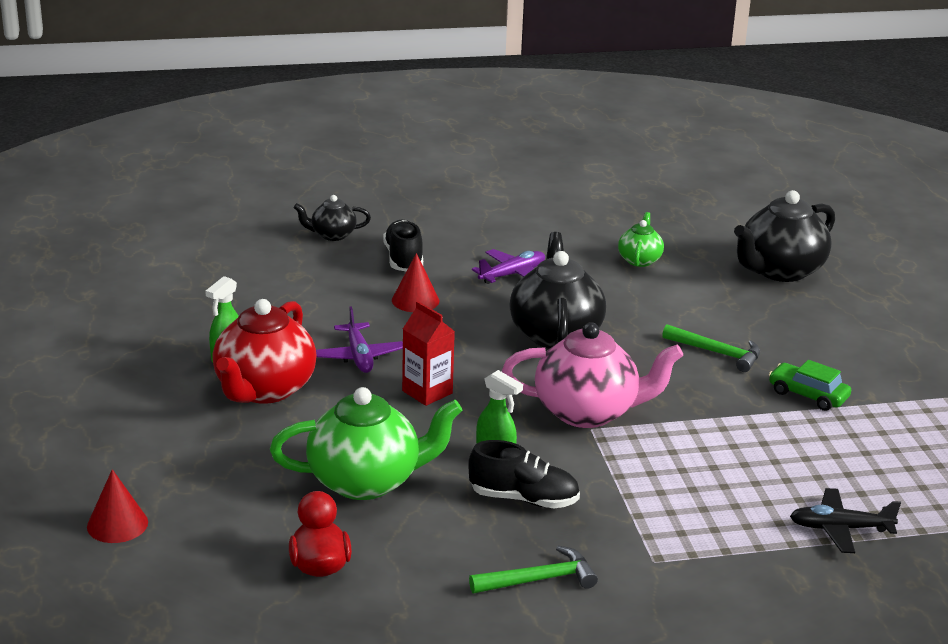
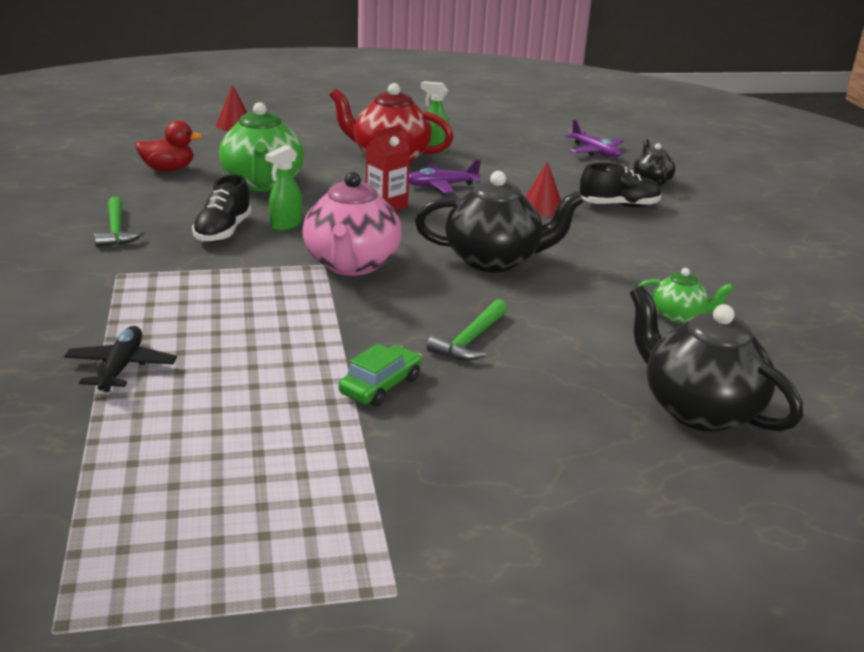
camera: 90 degrees right, 0 degrees up
(512, 275) = (610, 248): purple plane -> purple plane (595, 152)

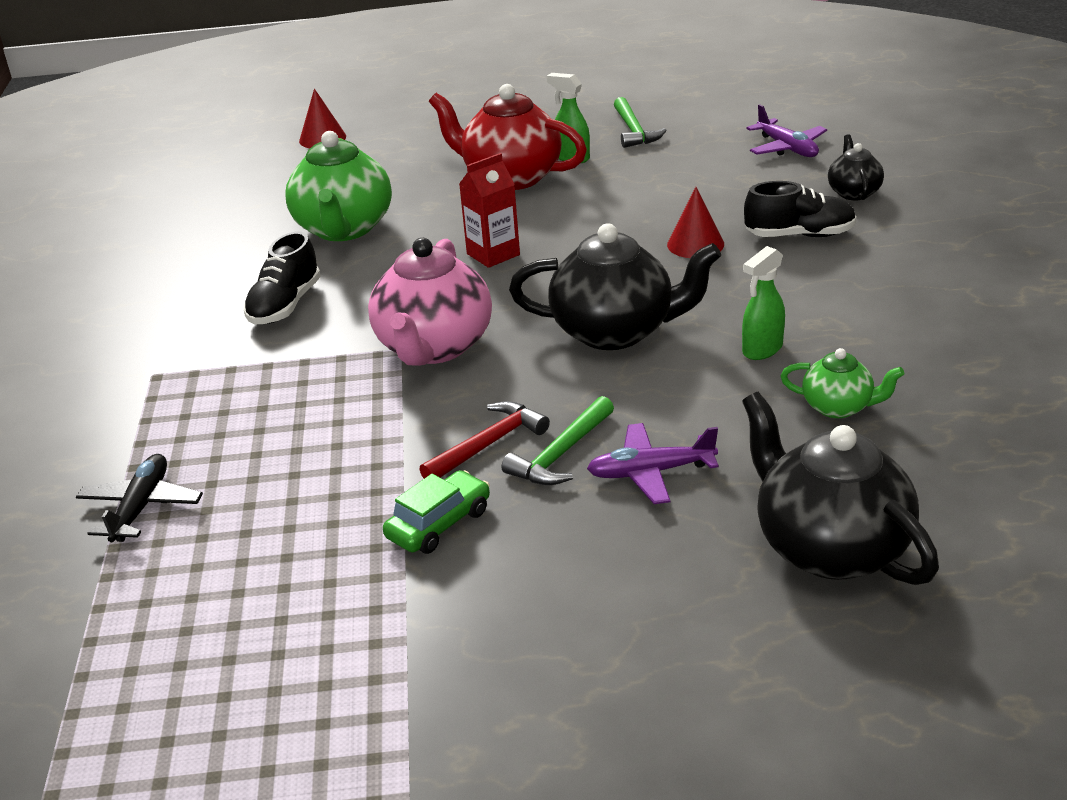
camera: 10 degrees right, 5 degrees up
(117, 230) = (159, 311): green hammer -> green hammer (634, 130)
(168, 169) = (232, 214): red duck -> none
(285, 225) = (362, 291): green spray bottle -> green spray bottle (762, 349)
(409, 332) = (487, 445): none -> red hammer
(441, 185) = (569, 217): purple plane -> purple plane (651, 472)

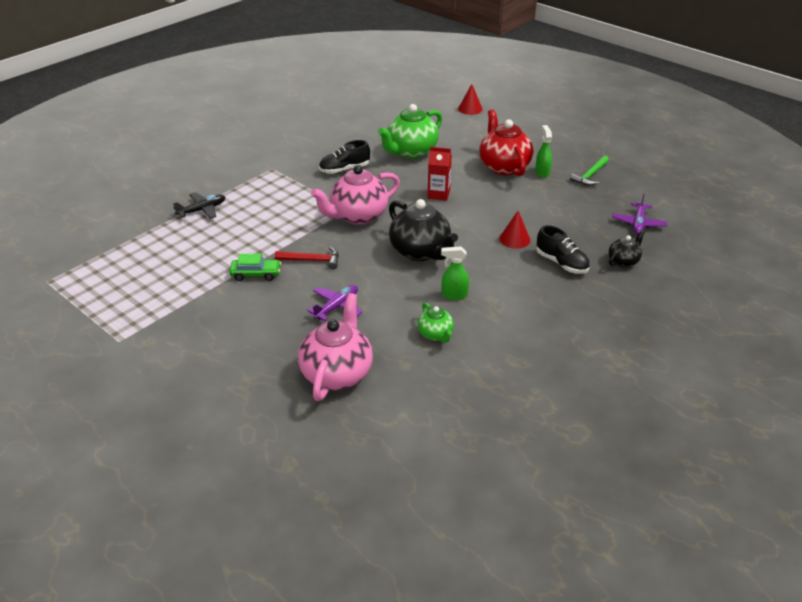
camera: 45 degrees right, 5 degrees up
(561, 453) = (325, 280): green hammer -> none
(651, 472) = (337, 307): purple plane -> purple plane turned 90 degrees clockwise
(830, 548) = (337, 373): black teapot -> pink teapot

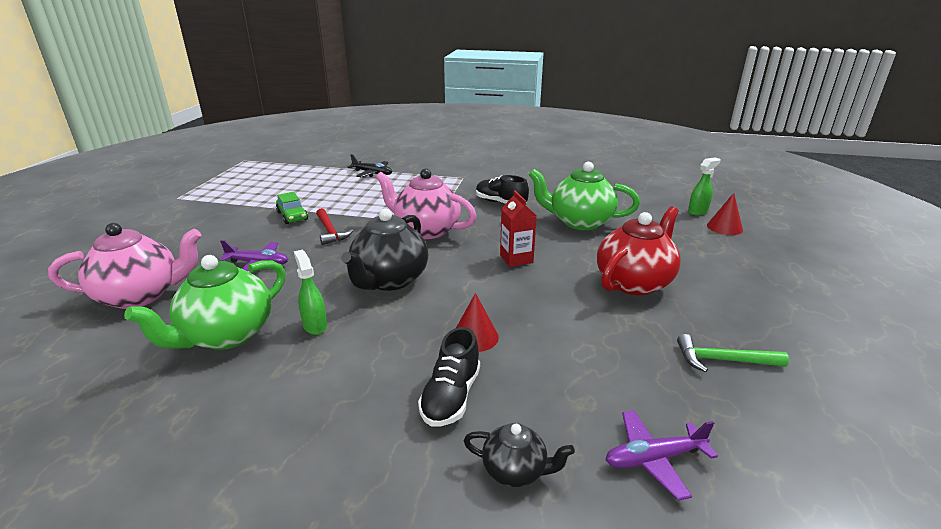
camera: 60 degrees right, 10 degrees down
(435, 334) = (227, 335): green teapot -> green teapot, size x1.93
(542, 172) = (665, 314): green spray bottle -> green spray bottle (698, 211)

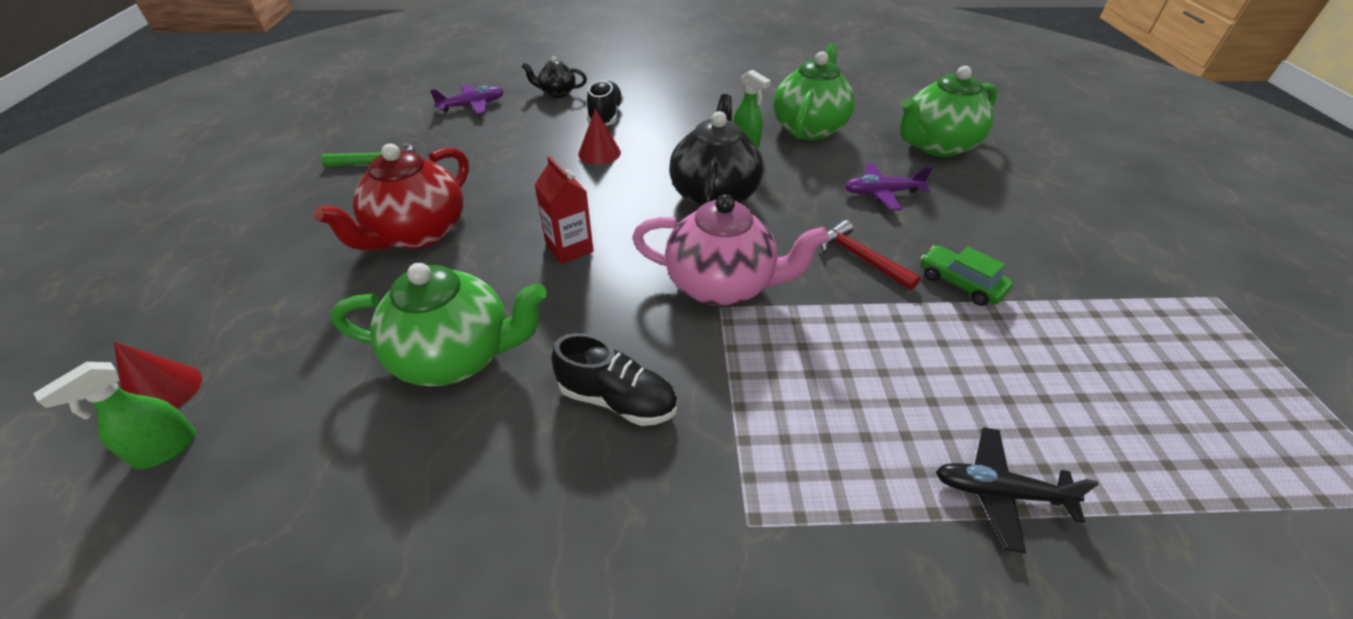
camera: 165 degrees right, 15 degrees up
(141, 295) = (936, 146): pink teapot -> green teapot

